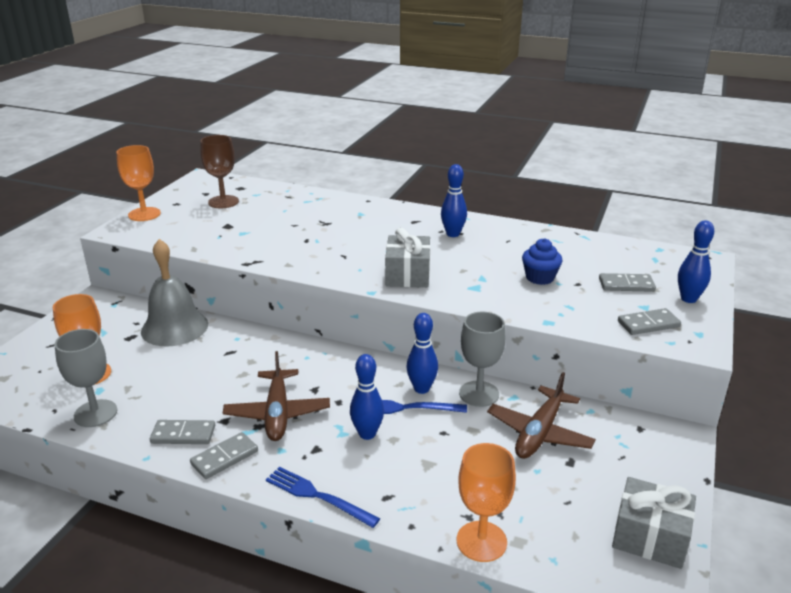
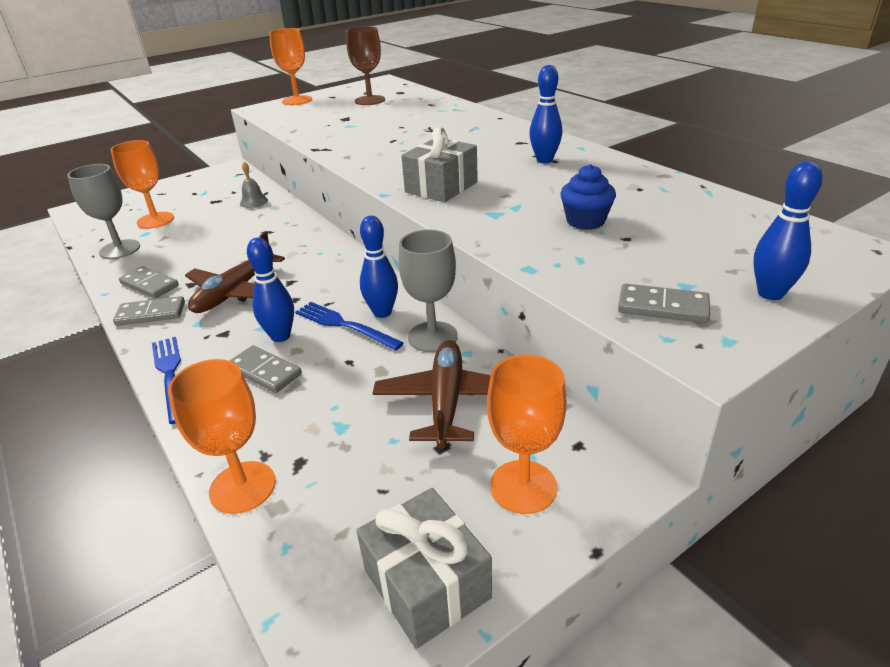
camera: 35 degrees right, 5 degrees up
(174, 327) = (253, 202): grey bell -> grey bell, size x0.44
(539, 433) = (446, 401): brown plane -> brown plane turned 120 degrees clockwise
(626, 285) = (693, 254): grey domino -> grey domino (265, 371)
(638, 464) = (523, 486): none -> orange goblet

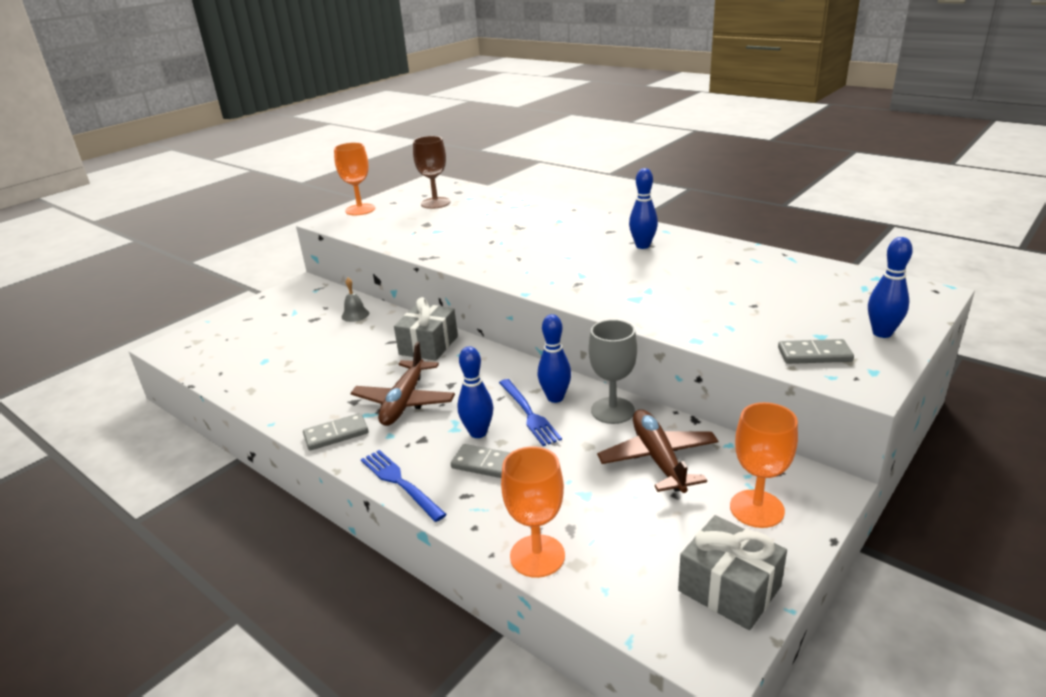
camera: 15 degrees left, 5 degrees down
(120, 249) = (250, 380): grey goblet -> none
(149, 285) = (312, 408): grey domino -> none
(155, 220) = (265, 346): orange goblet -> none
(344, 325) = (529, 414): blue fork -> blue fork turned 135 degrees counterclockwise
(441, 187) = (571, 281): grey gift -> grey gift (428, 345)
(585, 221) = (713, 295): blue cupcake -> none

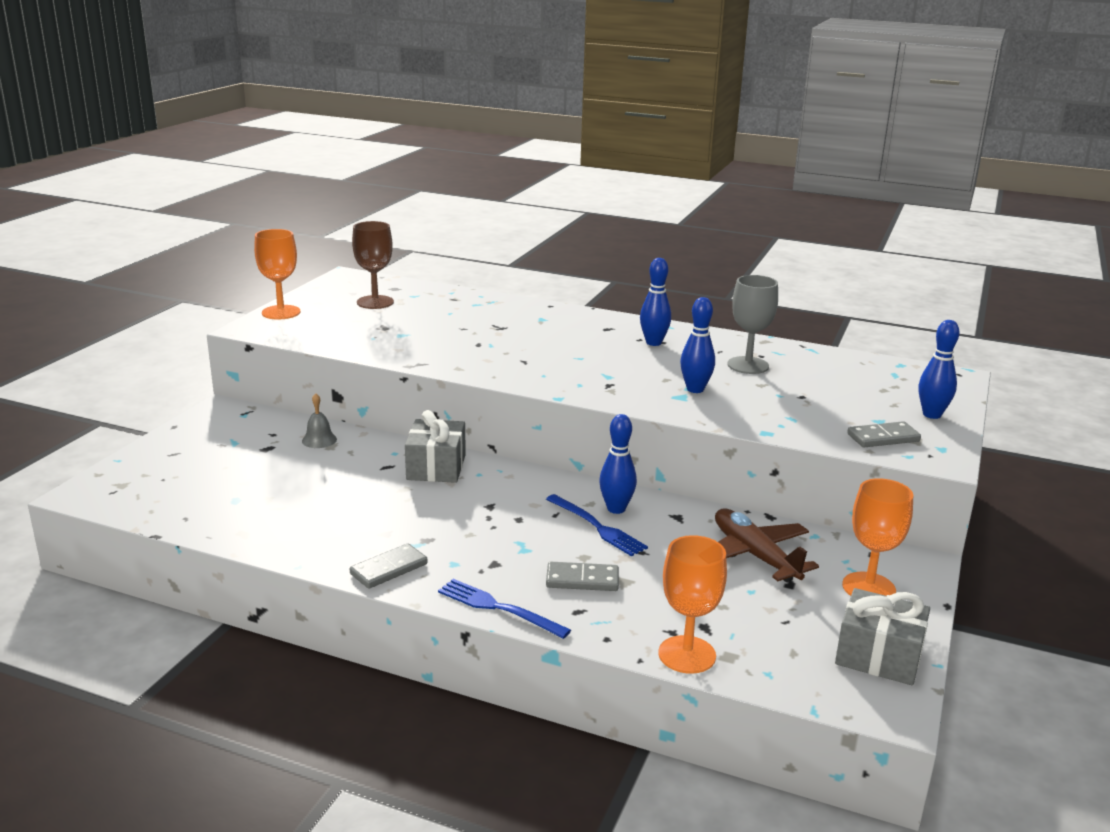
camera: 20 degrees left, 5 degrees down
(404, 402) = (447, 528): brown plane -> none
(478, 433) = (553, 551): blue bowling pin -> blue bowling pin (695, 389)
(612, 410) = (684, 515): grey goblet -> grey goblet (748, 365)

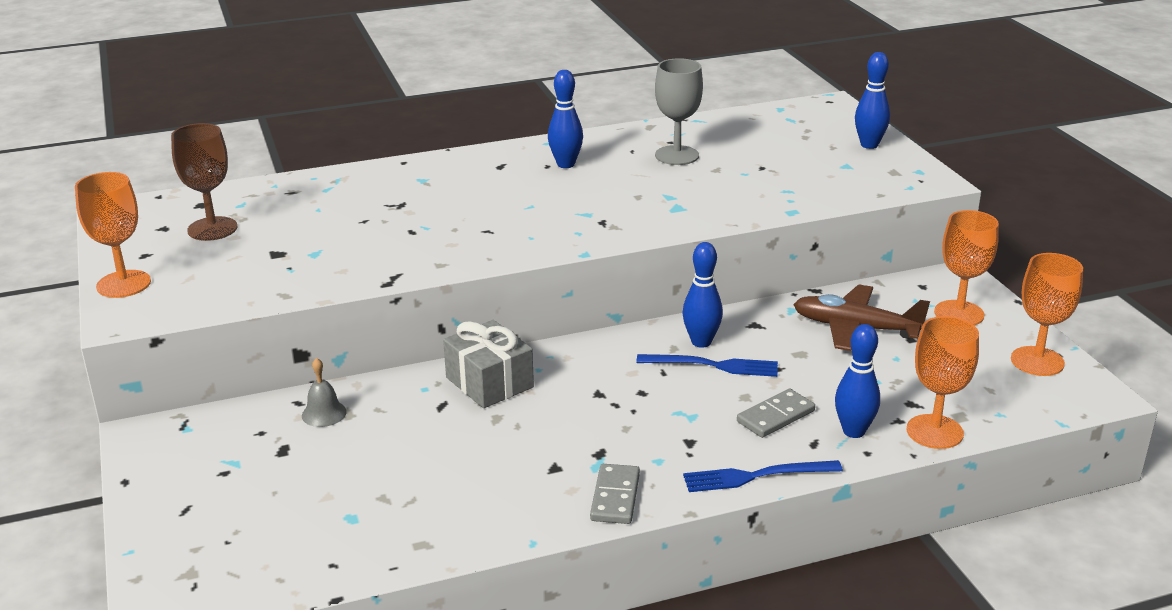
camera: 40 degrees left, 5 degrees up
(695, 389) = (676, 196): blue bowling pin -> blue bowling pin (853, 431)
(878, 656) = (1037, 361): grey gift -> orange goblet
(883, 438) = (872, 179): grey domino -> none

